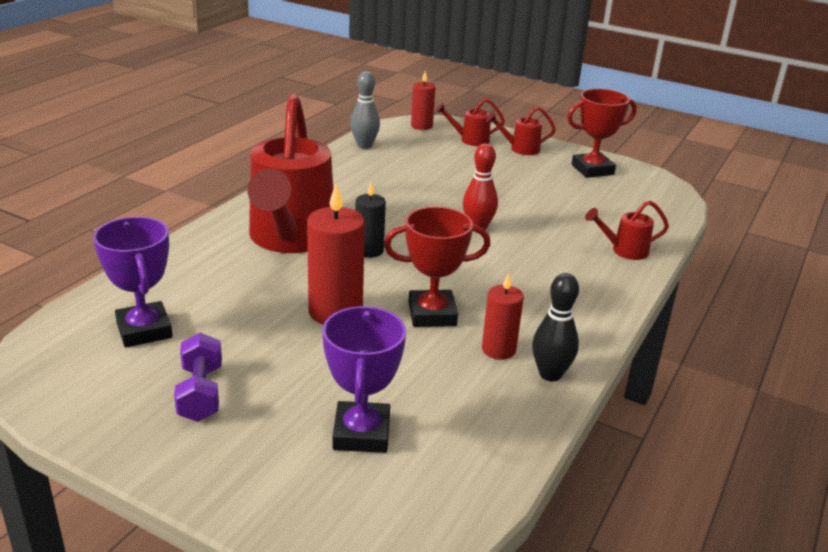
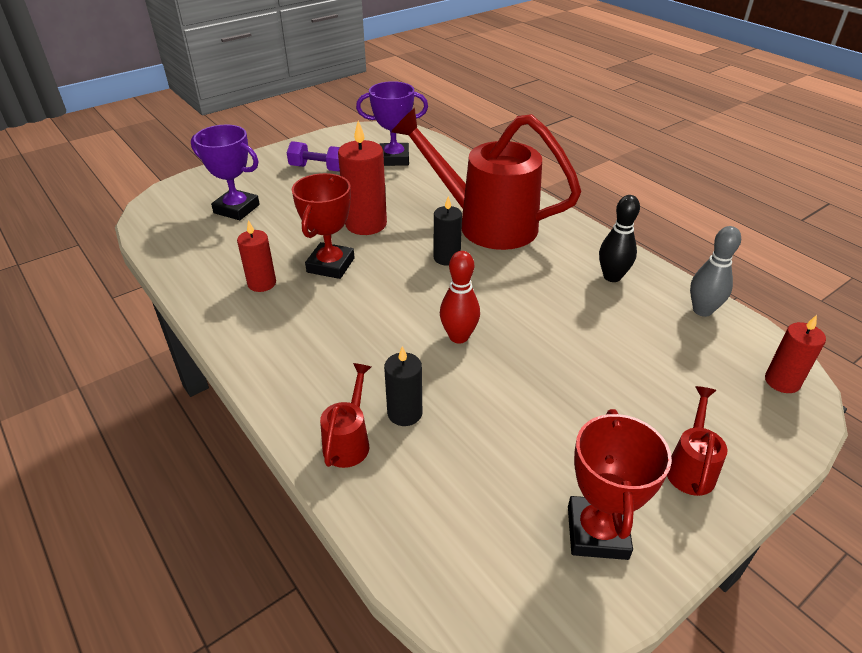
camera: 115 degrees right, 10 degrees up
(470, 140) = (727, 418): red watering can -> none
(550, 374) = (213, 298): black bowling pin -> black bowling pin (612, 277)
(577, 235) = (405, 413): none -> black candle

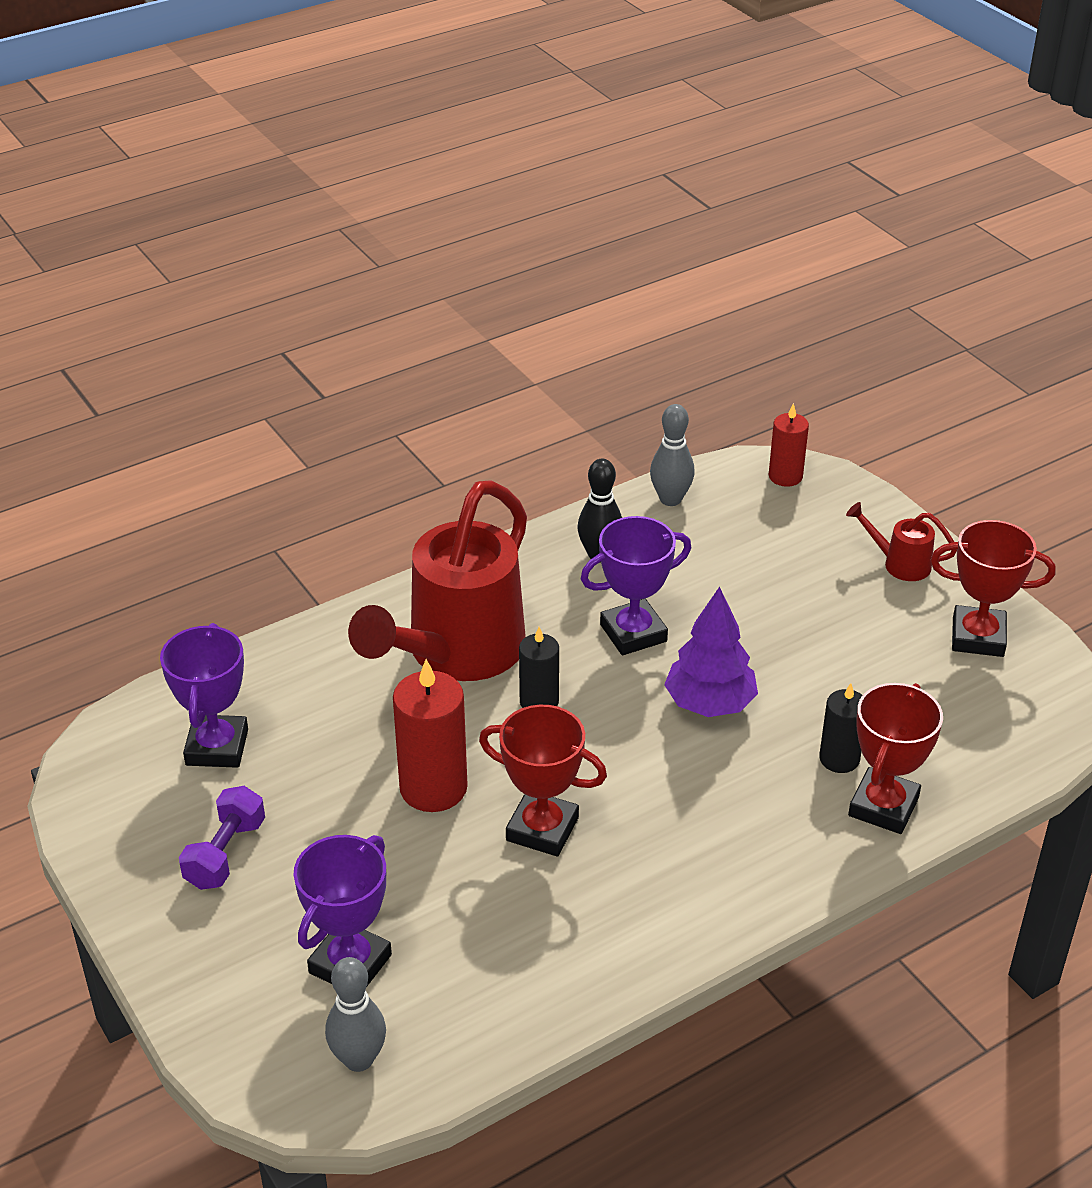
camera: 85 degrees left, 0 degrees up
(172, 217) = (358, 1059): none -> grey bowling pin
(262, 283) = (580, 908): red candle -> none
(349, 441) = (883, 806): red watering can -> red trophy
(458, 337) = (710, 704): red bowling pin -> purple tree
(528, 296) = (633, 633): none -> purple trophy

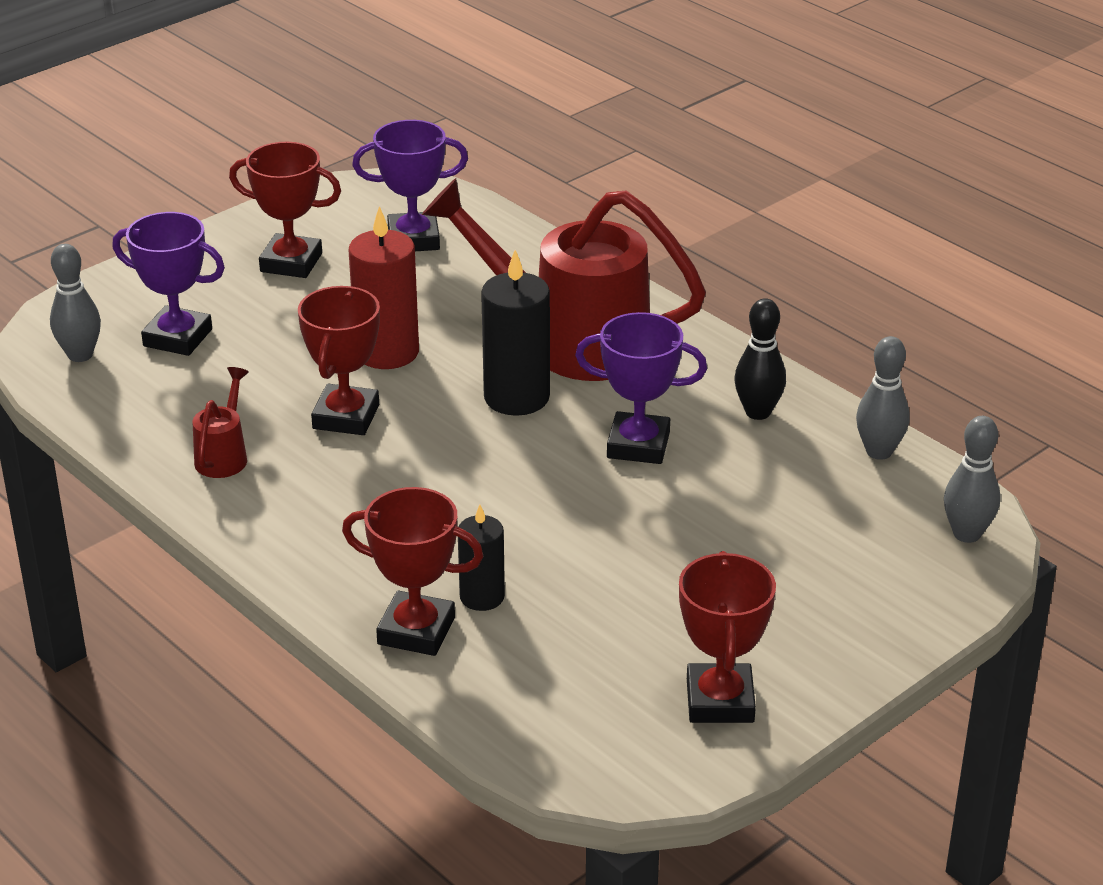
camera: 80 degrees right, 5 degrees down
(225, 853) = (291, 262): purple dumbbell -> red trophy
(539, 702) = (516, 397): black candle -> black candle, size x1.65
(633, 633) = (638, 445): purple trophy -> purple trophy turned 45 degrees counterclockwise
(710, 704) = (543, 503): purple tree -> none
(785, 476) = (966, 534): red candle -> grey bowling pin
(899, 564) = (835, 633): red watering can -> red watering can (224, 456)

